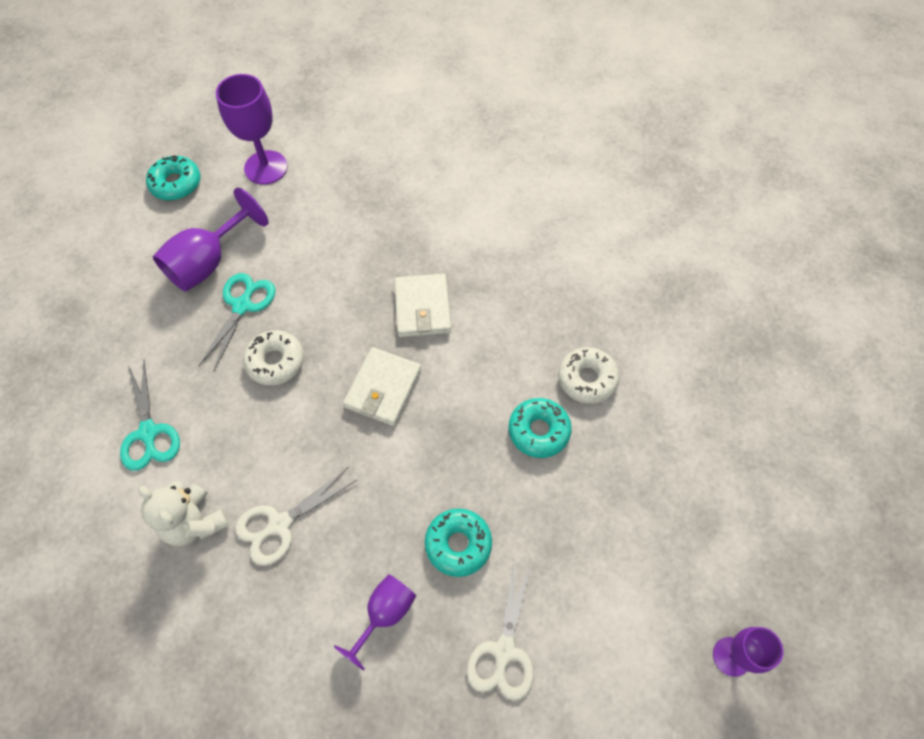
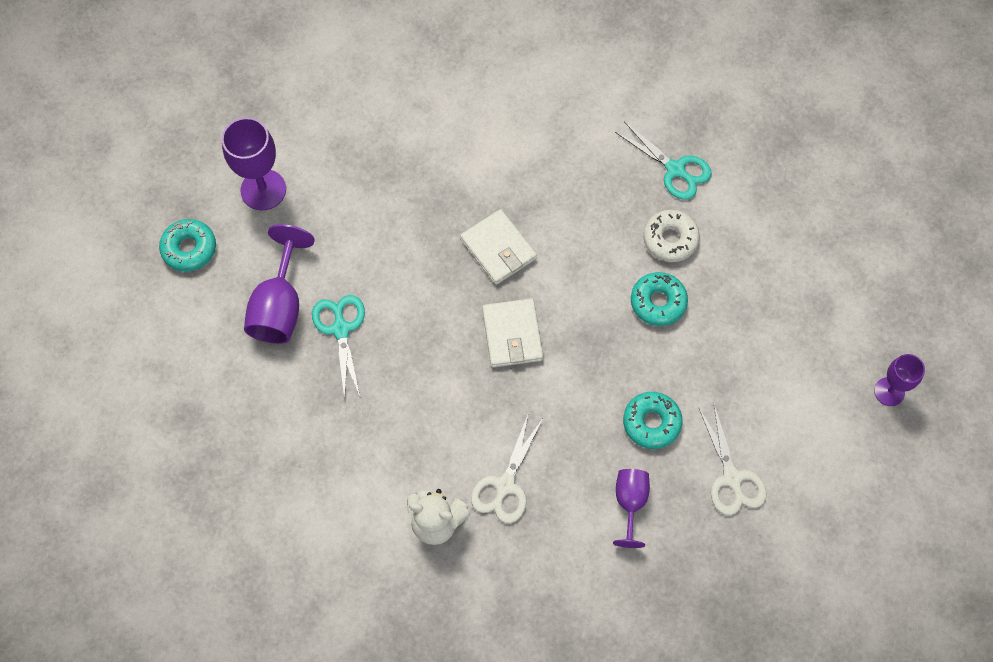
camera: 30 degrees left, 5 degrees up
(148, 432) = (343, 476): turquoise scissors -> turquoise scissors (675, 169)
(275, 362) = (406, 361): white donut -> none

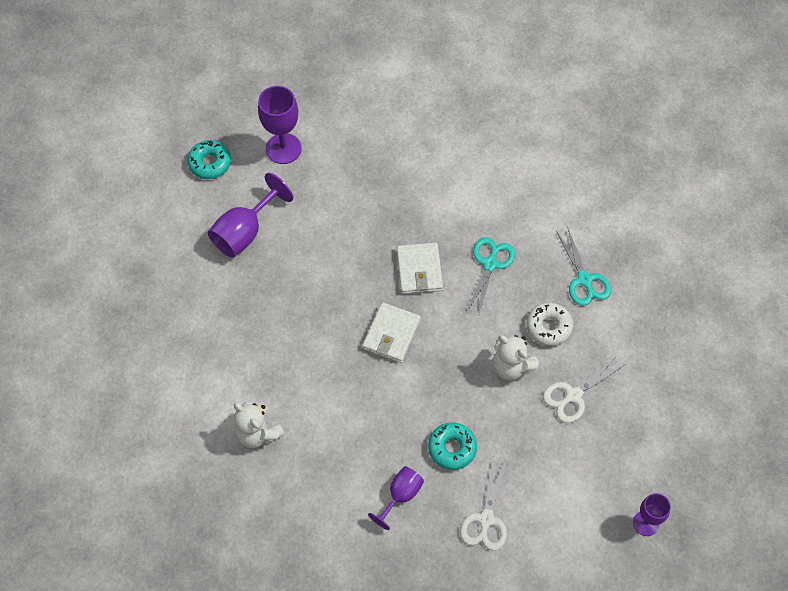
camera: 30 degrees right, 5 degrees down
(341, 329) = (276, 268): turquoise scissors -> turquoise scissors (490, 264)
(505, 485) = (320, 434): white scissors -> white scissors (573, 395)
(658, 302) = (511, 367): turquoise donut -> white teddy bear

